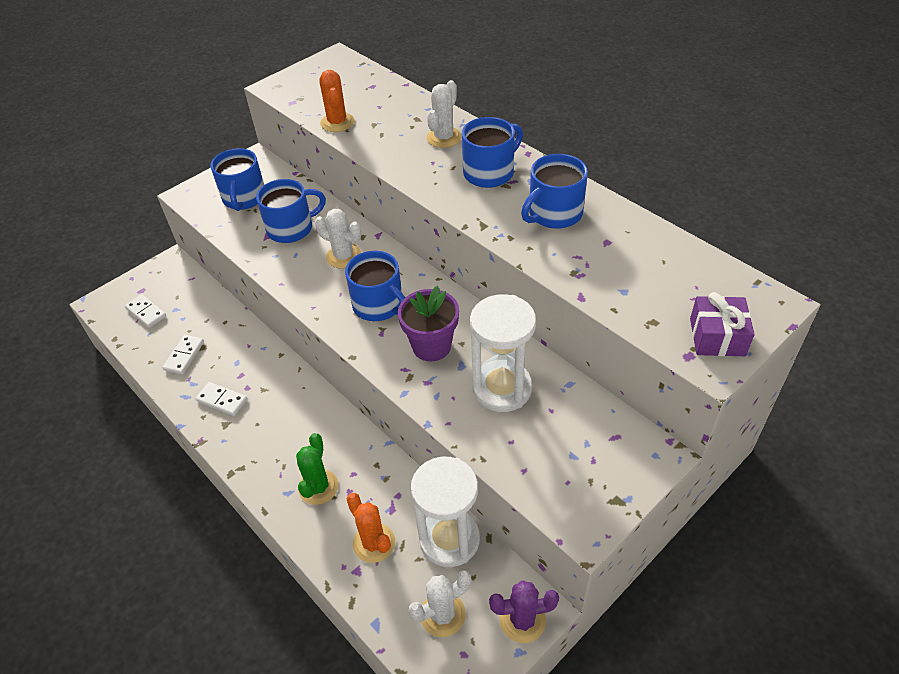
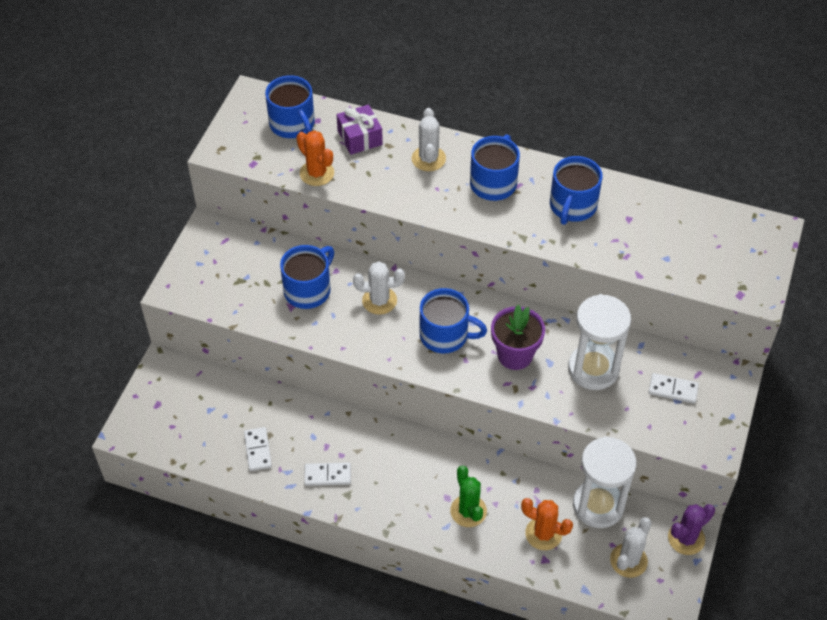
camera: 30 degrees left, 5 degrees up
(146, 312) = (182, 424): white domino -> white domino (673, 390)
(244, 198) = (235, 274): blue mug -> blue mug (293, 124)
(717, 337) = (750, 272): purple gift -> purple gift (359, 138)

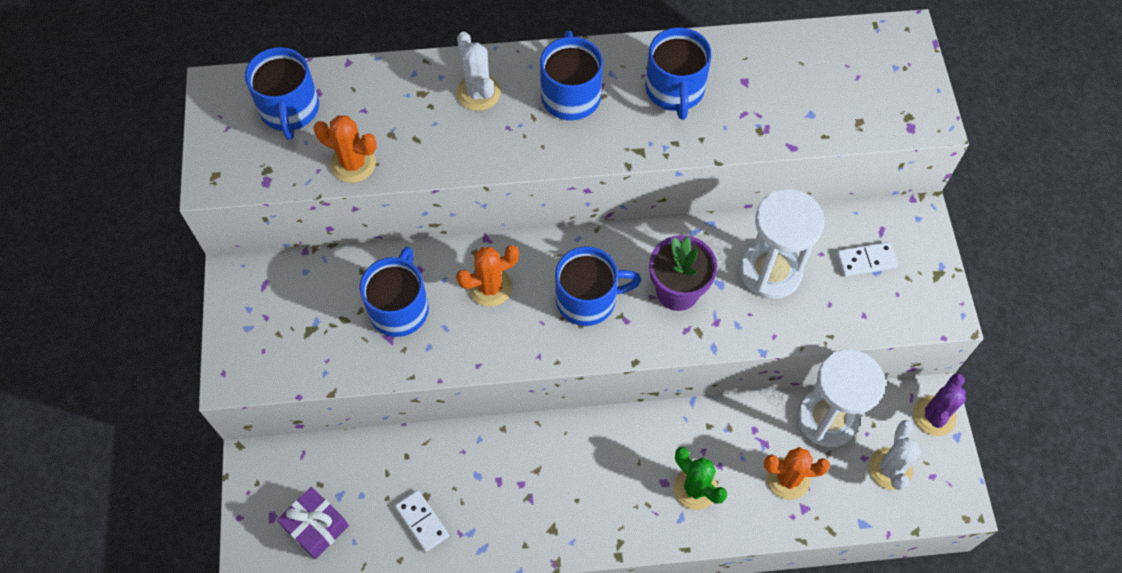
camera: 25 degrees left, 10 degrees up
(293, 124) = (289, 110): blue mug -> blue mug turned 45 degrees clockwise
(327, 475) = (518, 516): white domino -> none
(359, 138) = (381, 96): purple gift -> purple gift (316, 527)
(379, 300) = (490, 287): white cactus -> orange cactus

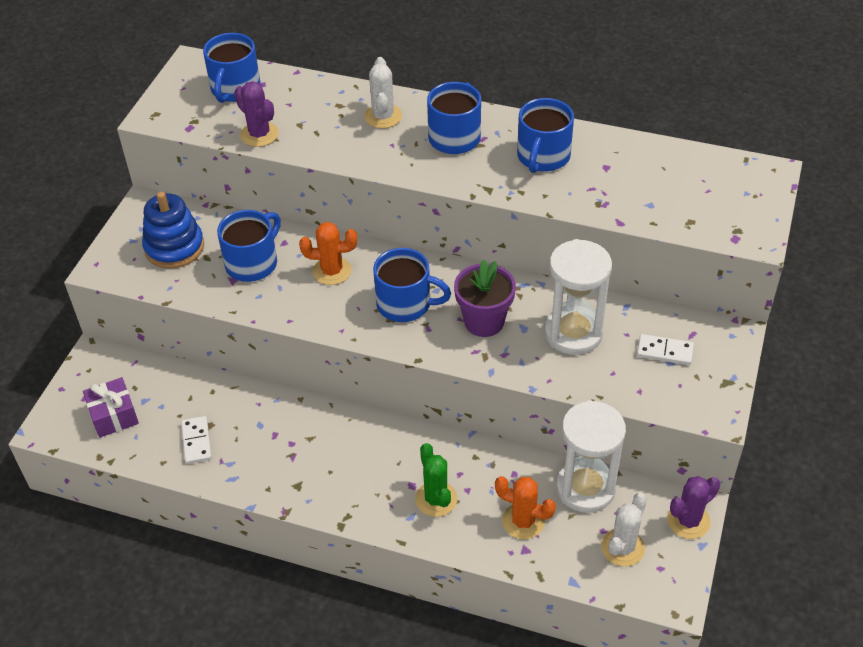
camera: 25 degrees right, 15 degrees down
(301, 319) = (174, 247): none -> blue stacking toy
(353, 163) = (259, 134): orange cactus -> purple cactus

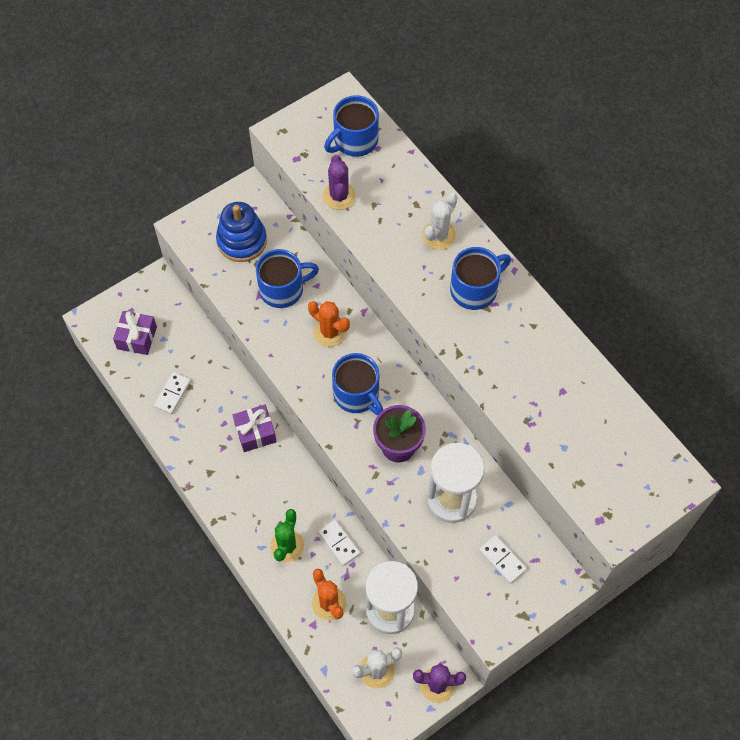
camera: 35 degrees right, 15 degrees up
(315, 423) = (255, 432): none -> purple gift
(484, 464) = (339, 543): none -> white domino
(543, 157) = (523, 351): blue mug -> none

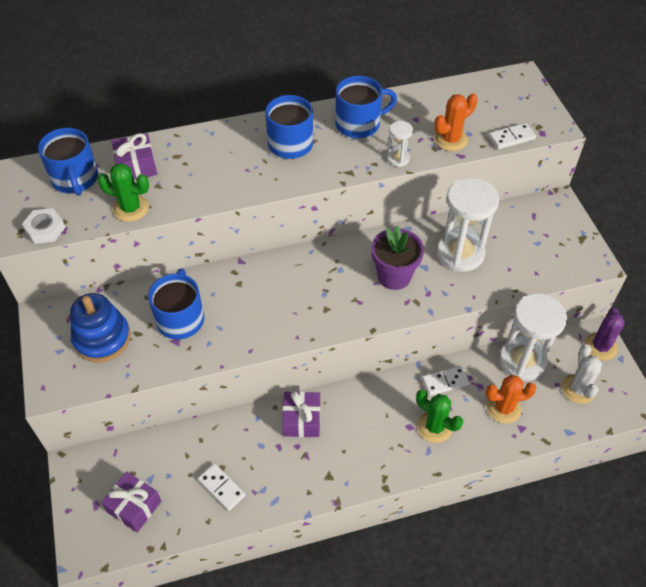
camera: 70 degrees left, 10 degrees down
(291, 146) = (45, 229): none -> white nut
(329, 332) = (250, 294): orange cactus -> orange cactus (451, 140)
(339, 196) = (131, 208): purple cactus -> green cactus
(357, 394) = (327, 291): blue mug -> blue mug (359, 124)
(389, 179) = (136, 166): none -> purple gift
(439, 235) = (220, 150): white cactus -> none
(496, 390) = (398, 159): none -> white hourglass
(502, 560) = (528, 236): white domino -> white domino (511, 138)

